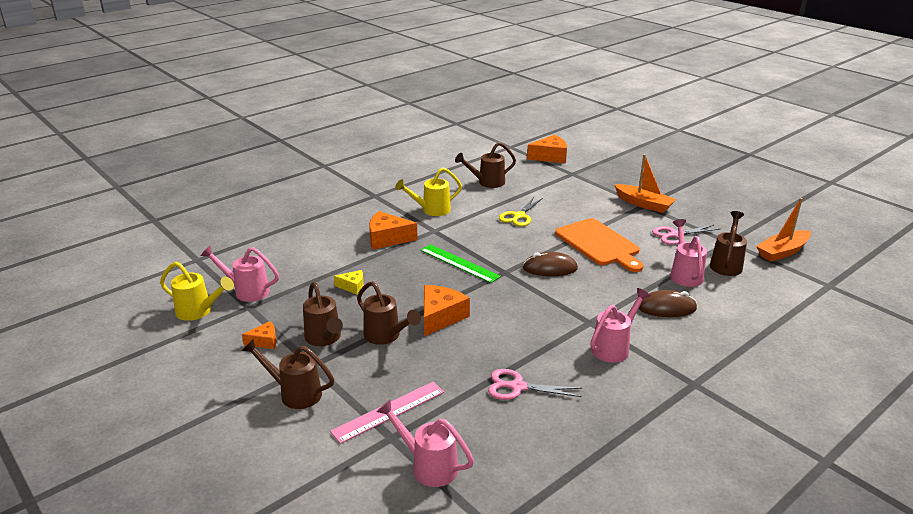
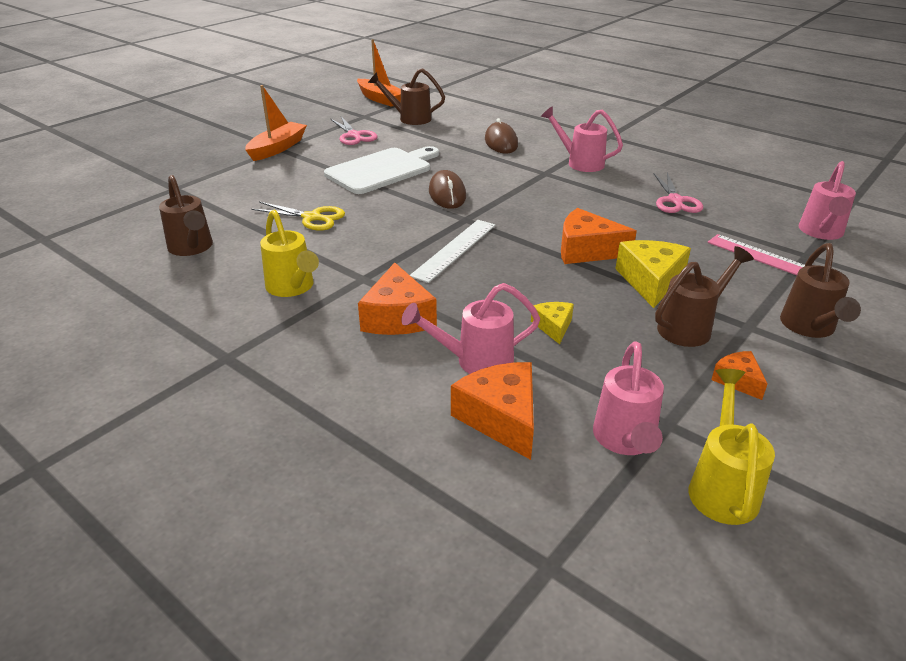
camera: 100 degrees left, 5 degrees up
(386, 336) = (651, 281): brown watering can -> yellow cheese
(459, 263) = (455, 249): green ruler -> white ruler
(550, 157) = (105, 204): orange cheese -> orange cheese (501, 418)
(599, 244) = (381, 170): orange cutting board -> white cutting board
(684, 274) = (435, 134): pink watering can -> pink watering can (475, 361)

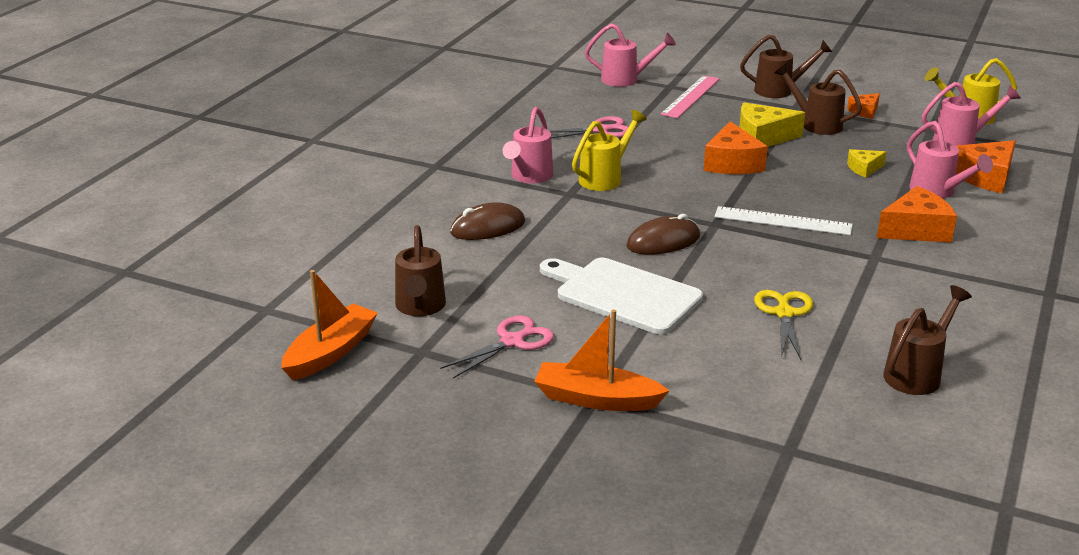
camera: 105 degrees left, 5 degrees down
(292, 288) = (926, 289): yellow watering can -> yellow watering can (605, 178)

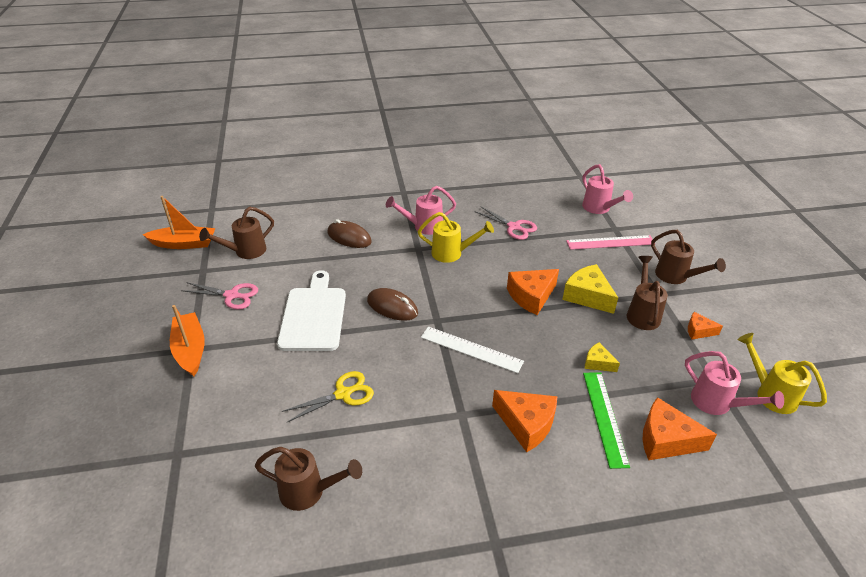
camera: 55 degrees right, 10 degrees up
(783, 221) = (471, 349): white ruler -> white ruler turned 45 degrees counterclockwise
(937, 192) = (605, 417): pink watering can -> green ruler

